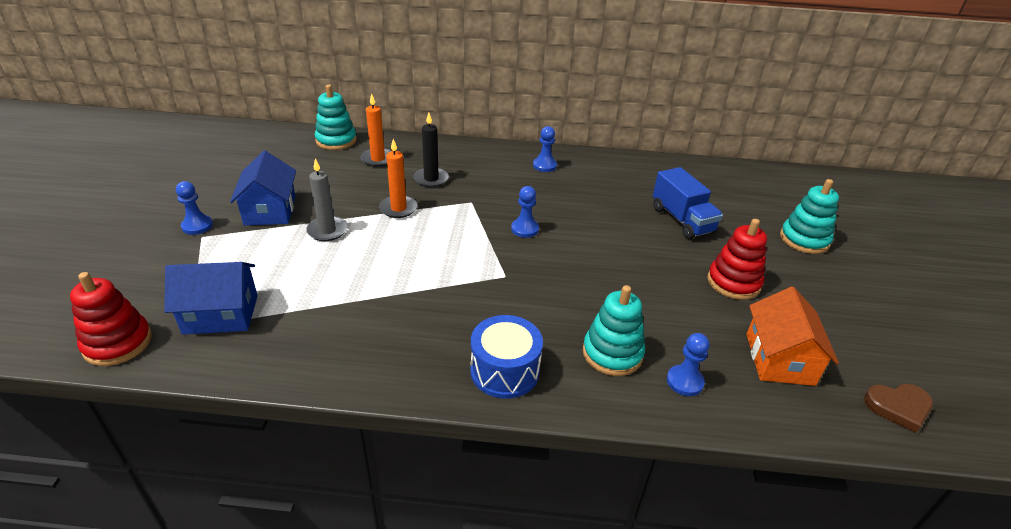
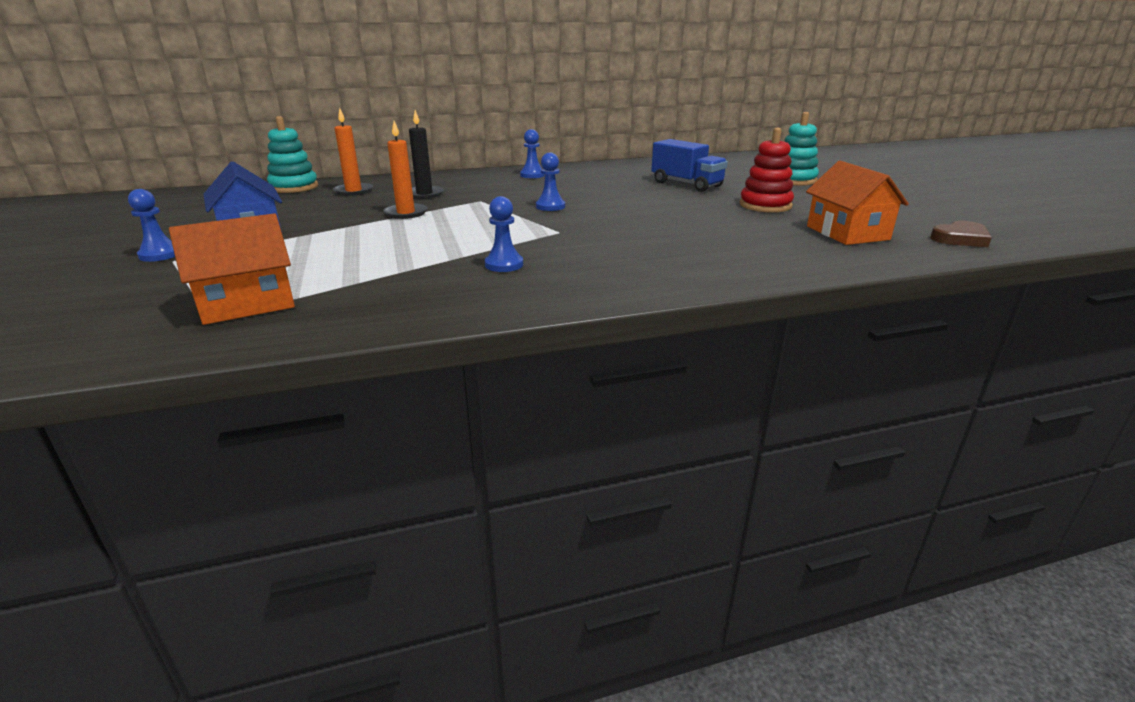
camera: 20 degrees left, 10 degrees down
(118, 343) = (109, 347): red stacking toy -> none
(221, 314) = (247, 303): blue house -> orange house
(327, 231) = (335, 235): grey candle -> none
(504, 371) = (619, 279): blue drum -> none
(612, 353) = (708, 253): turquoise stacking toy -> none
(684, 381) = (788, 256): blue pawn -> blue pawn (504, 264)

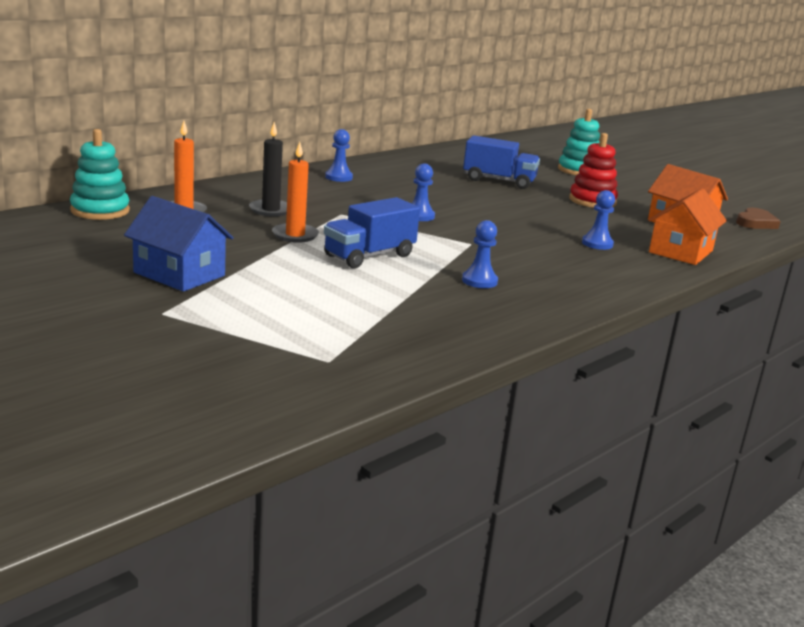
camera: 30 degrees left, 5 degrees down
(160, 255) = (134, 309): blue pawn -> blue pawn (597, 244)
(247, 303) = (332, 343): orange house -> orange house (680, 251)
(438, 234) = (369, 256): none -> blue truck

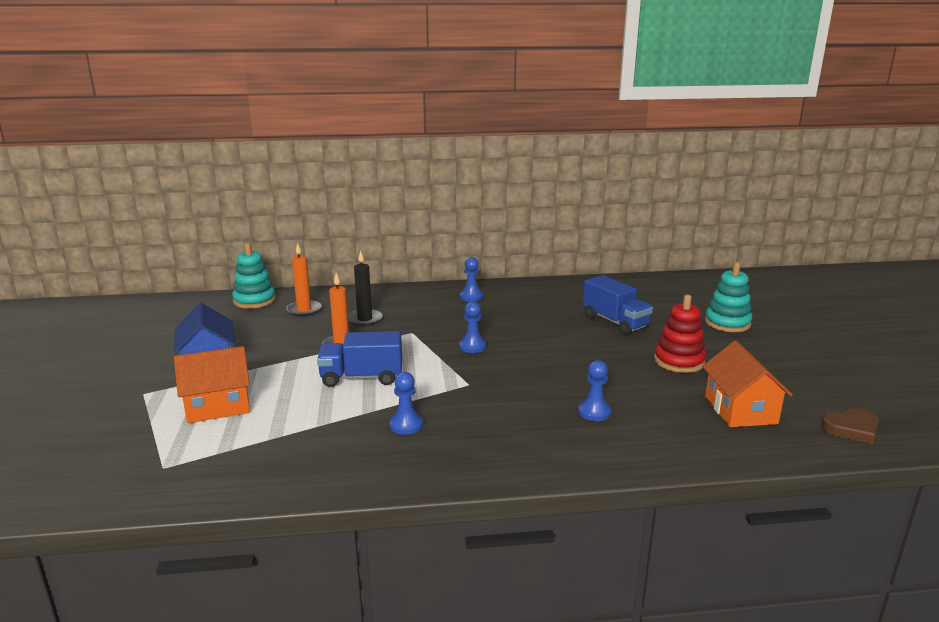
camera: 40 degrees right, 0 degrees up
(680, 251) = (677, 443): orange house -> orange house (218, 405)

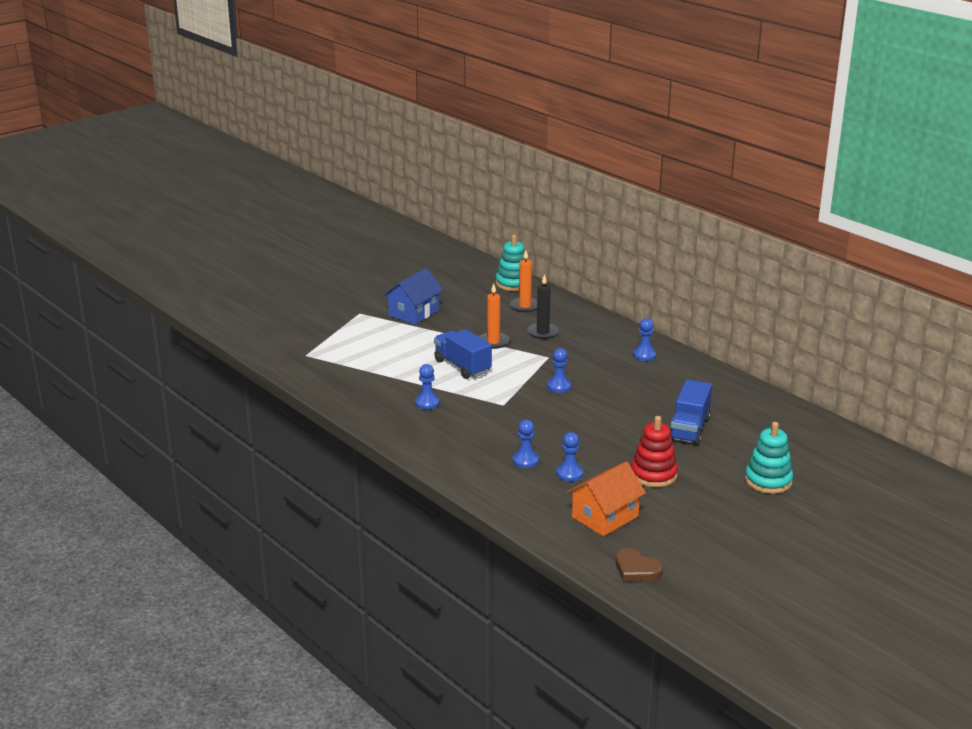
camera: 55 degrees right, 5 degrees up
(218, 405) = (375, 339): orange house -> none
(642, 398) = (569, 473): none -> blue pawn

